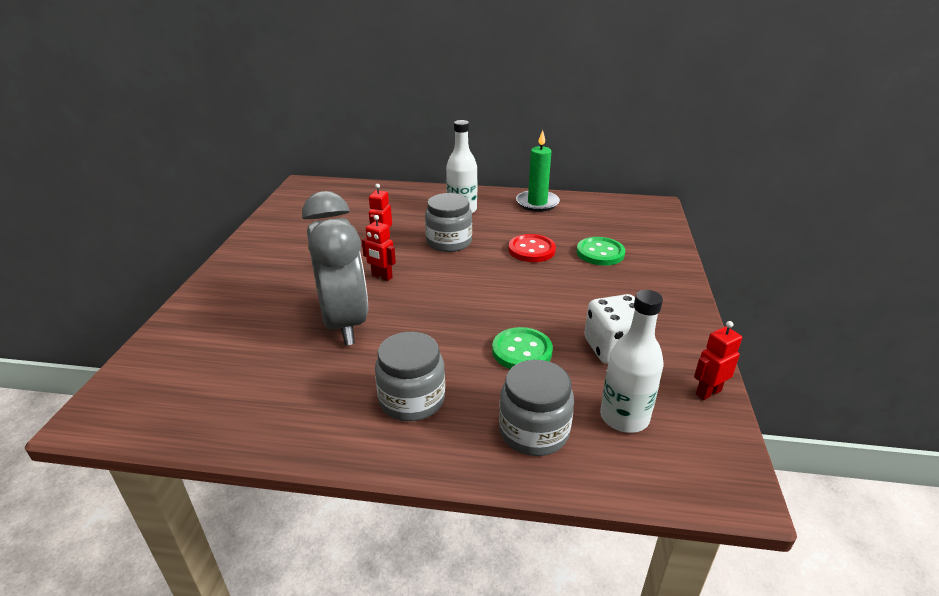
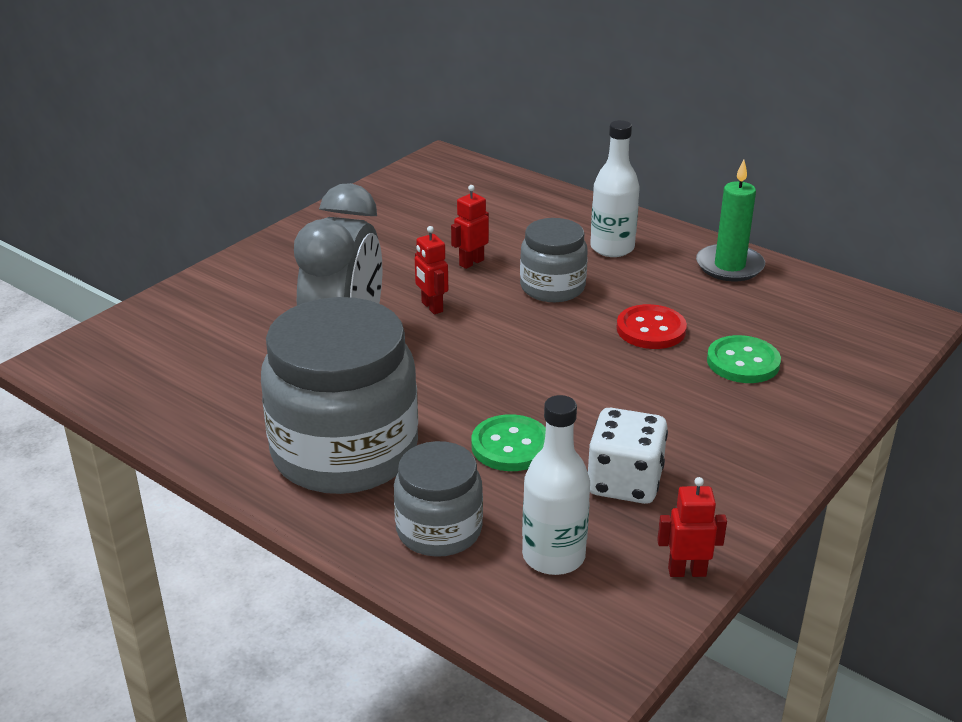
camera: 30 degrees right, 0 degrees up
(412, 400) = (344, 452): grey jar -> grey jar, size x1.85

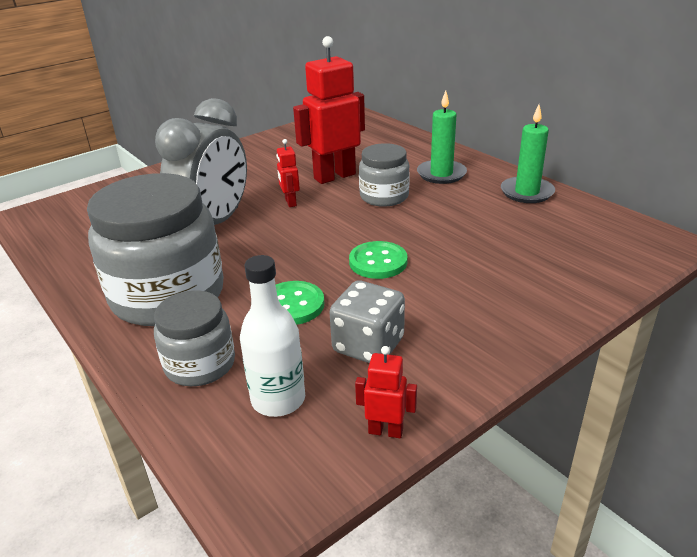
camera: 15 degrees right, 0 degrees up
(471, 262) = (334, 176): red robot -> red robot, size x2.16
(612, 248) = (441, 174): white bottle -> green candle
(624, 482) = (368, 345): white dice -> grey dice
(651, 329) = (445, 231): red button -> none
(743, 362) = (509, 261): green button -> green button (378, 262)

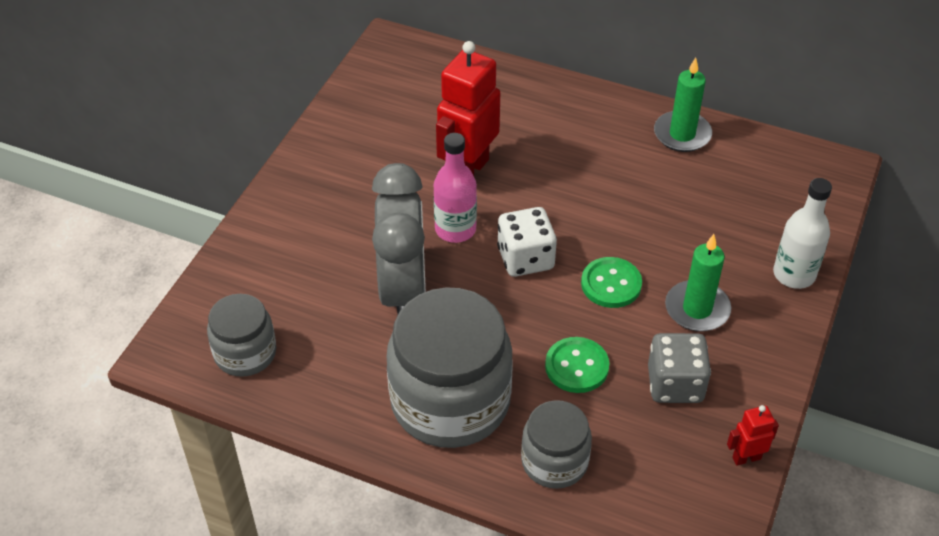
camera: 30 degrees left, 15 degrees up
(278, 399) = (647, 466): white bottle -> white bottle (794, 274)
(290, 202) = (455, 229): red robot -> pink bottle
(324, 230) = (525, 258): none -> white dice
(384, 196) = (547, 187): grey jar -> grey jar (245, 353)
(441, 174) = (579, 130): green candle -> green candle (697, 309)

